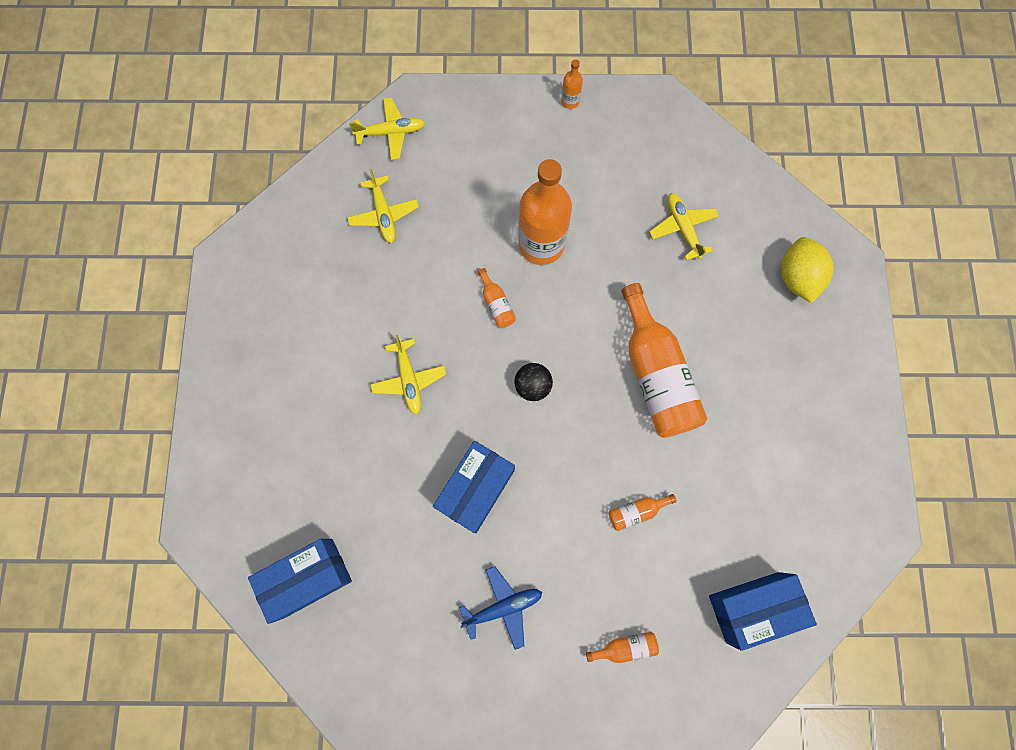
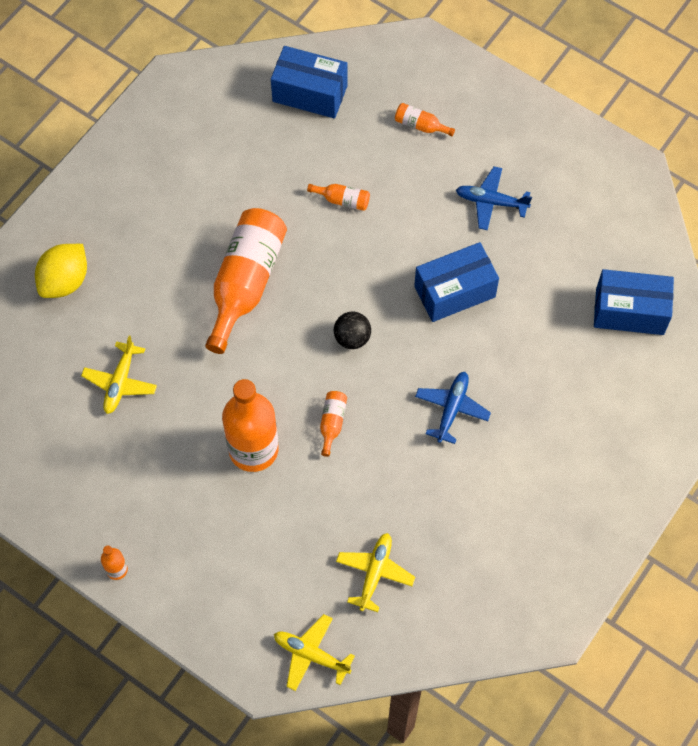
camera: 145 degrees left, 10 degrees down
(409, 380) = (452, 409): yellow plane -> blue plane

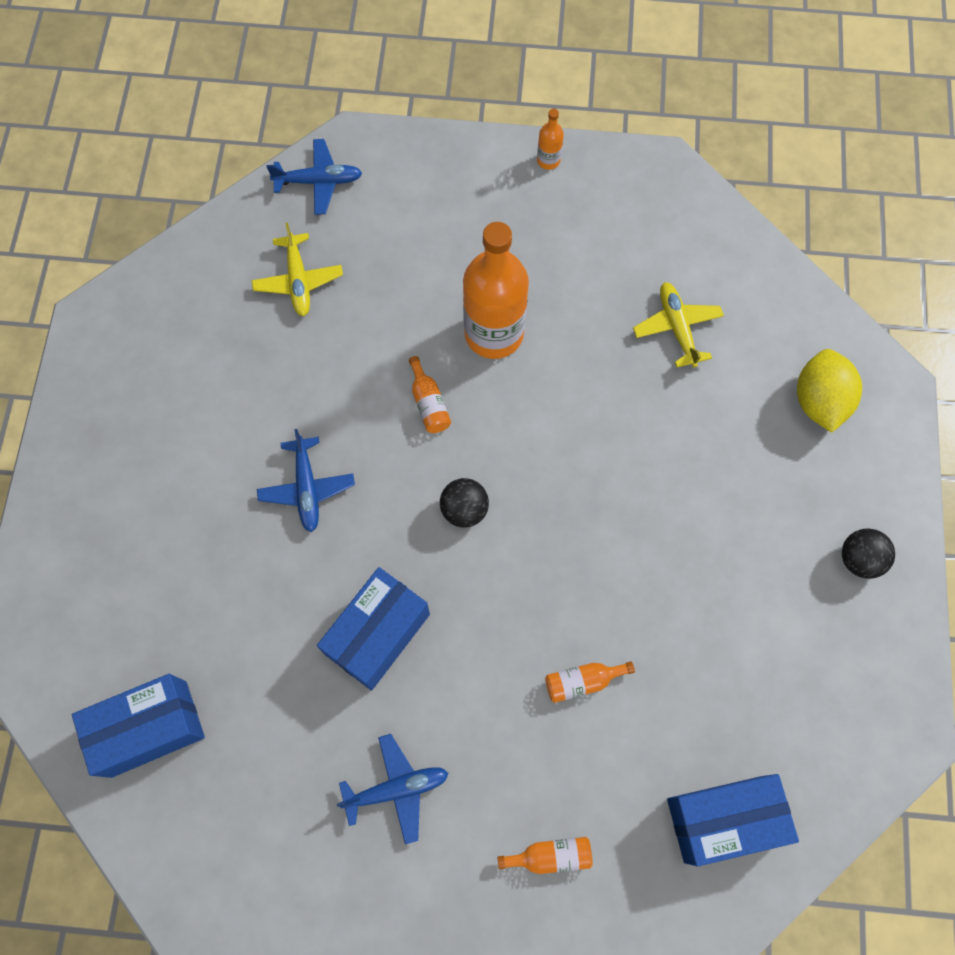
camera: 150 degrees right, 5 degrees up
(121, 177) = (859, 559): none -> black ball
(246, 283) = (624, 508): orange bottle -> none
(311, 654) = (319, 182): yellow plane -> blue plane

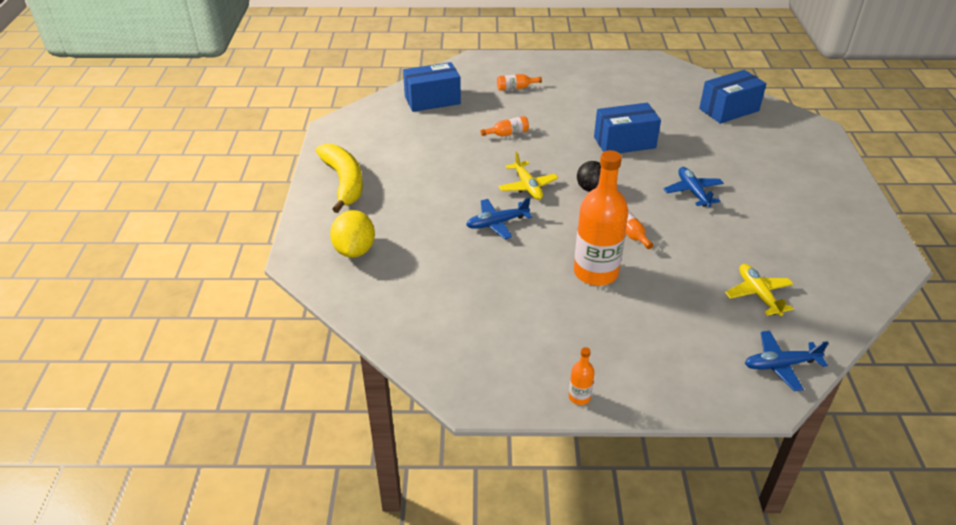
camera: 175 degrees right, 30 degrees down
(378, 634) = (624, 142): blue box -> blue box turned 45 degrees clockwise
(397, 789) = (595, 100): blue plane -> blue plane (497, 223)
(677, 327) = (457, 284): yellow plane -> yellow plane (527, 187)
(859, 559) = (344, 182): black ball -> yellow banana

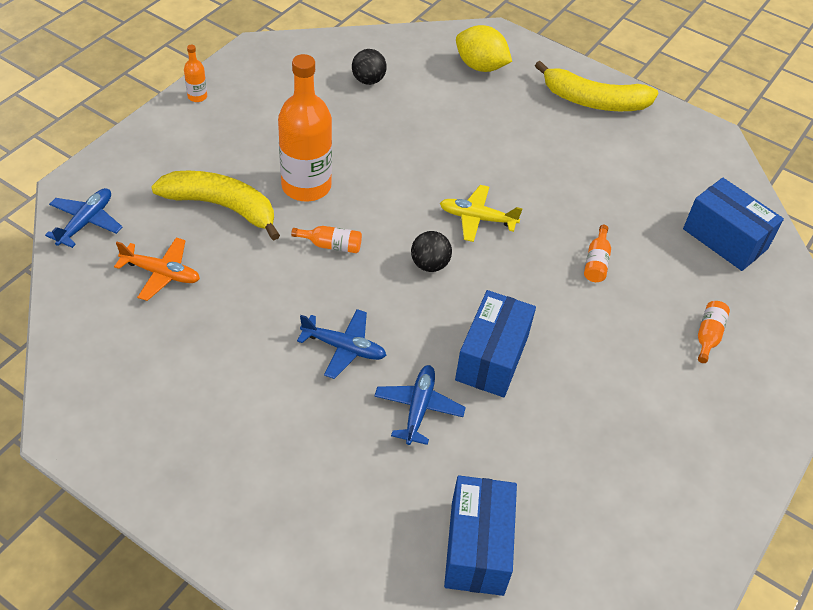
camera: 120 degrees right, 10 degrees up
(432, 100) = (725, 239): blue box -> blue box turned 60 degrees counterclockwise
(439, 302) = (368, 80): none -> black ball
(497, 223) = (437, 164): blue plane -> blue plane (419, 408)
(669, 302) = (222, 207): none -> yellow banana
(758, 294) = (161, 273): yellow plane -> orange plane

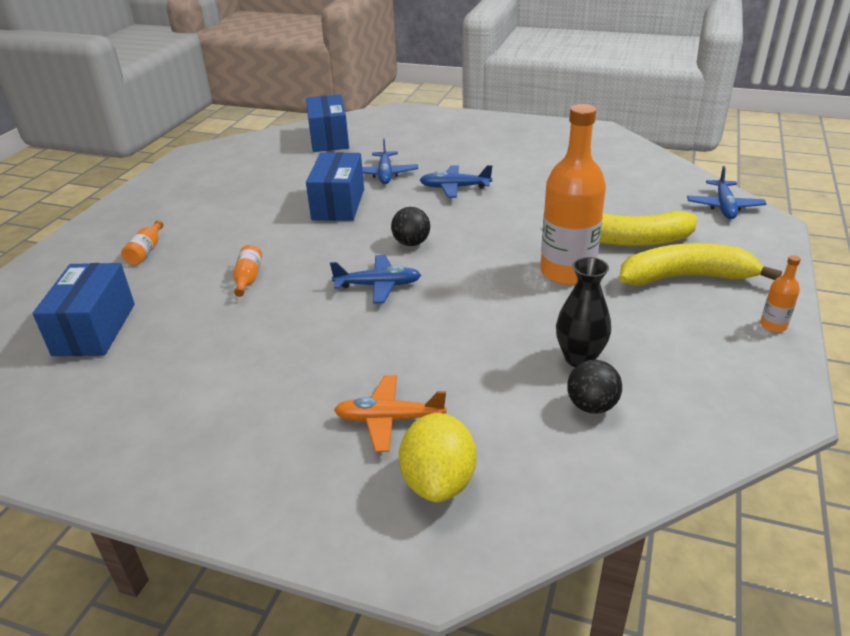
camera: 170 degrees right, 15 degrees down
(161, 273) = (626, 193): orange plane -> orange plane (389, 419)
(331, 245) = (507, 236): orange bottle -> none
(353, 111) = (579, 358): none -> black vase
(477, 218) = (378, 285): yellow plane -> blue plane
(480, 66) = (438, 481): yellow lemon -> yellow lemon turned 75 degrees clockwise
(594, 101) = (240, 469): yellow banana -> yellow banana (686, 277)
(725, 239) = (95, 329): blue box -> blue box turned 60 degrees clockwise

